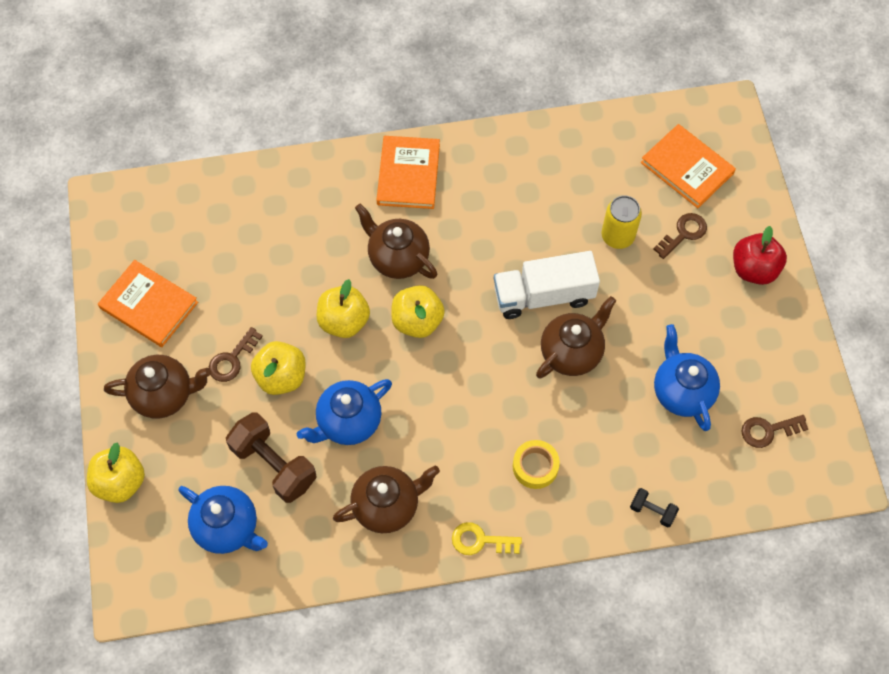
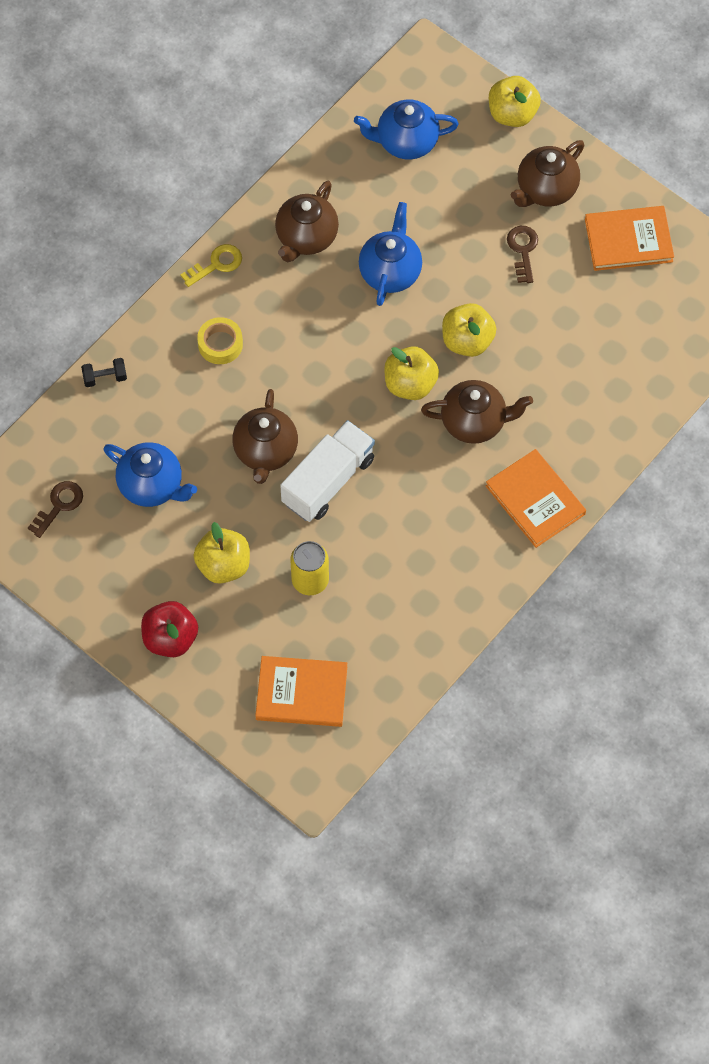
camera: 140 degrees right, 0 degrees up
(274, 465) = (415, 204): brown dumbbell -> none
(281, 377) = (473, 266): yellow apple -> yellow apple (223, 565)
(683, 233) = (255, 626): brown key -> none

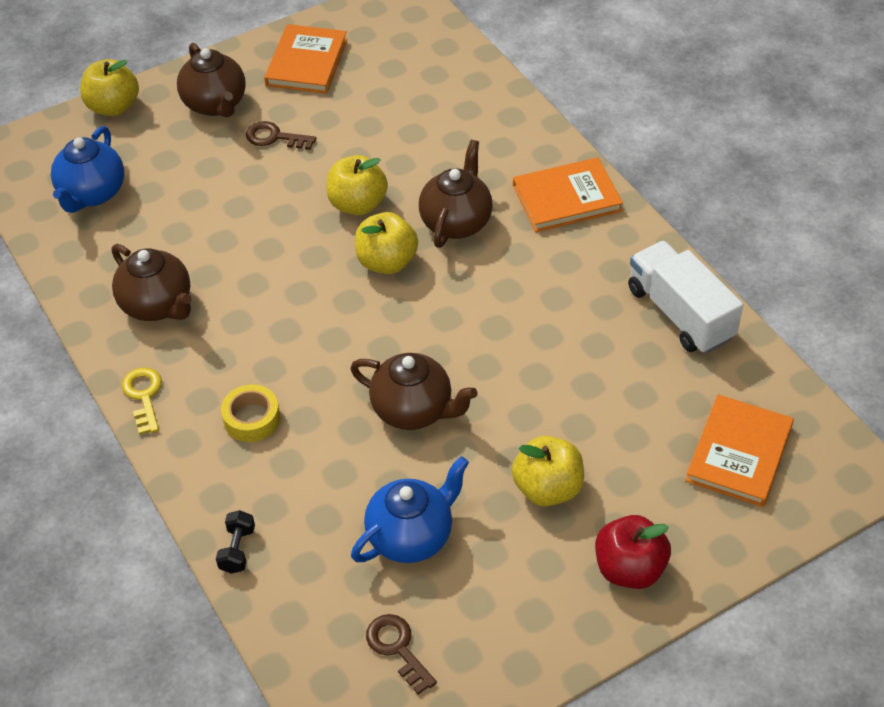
camera: 70 degrees left, 15 degrees down
(310, 580) = (596, 409): yellow can -> none
(328, 481) = (475, 362): white truck -> white truck (680, 314)
(390, 271) = (241, 245): blue teapot -> none

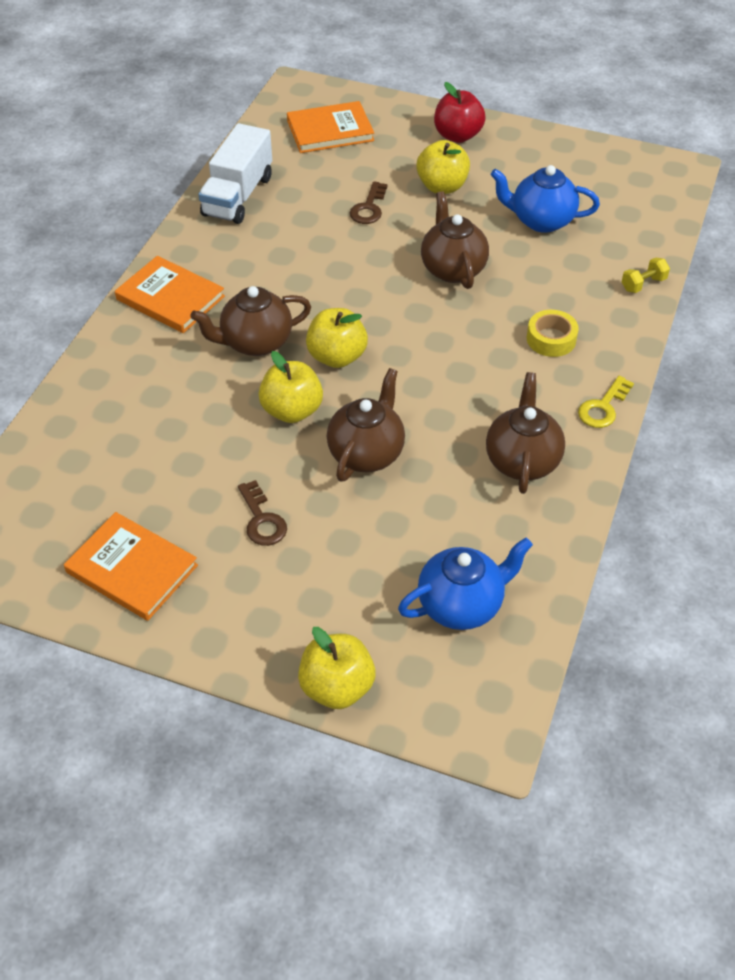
camera: 130 degrees left, 0 degrees up
(215, 104) = (257, 599): brown teapot -> brown teapot (366, 453)
(237, 549) = (643, 284): black dumbbell -> yellow dumbbell
(307, 62) = (132, 569): orange book -> orange book turned 60 degrees clockwise
(397, 648) = (612, 189): brown key -> brown key (369, 208)

